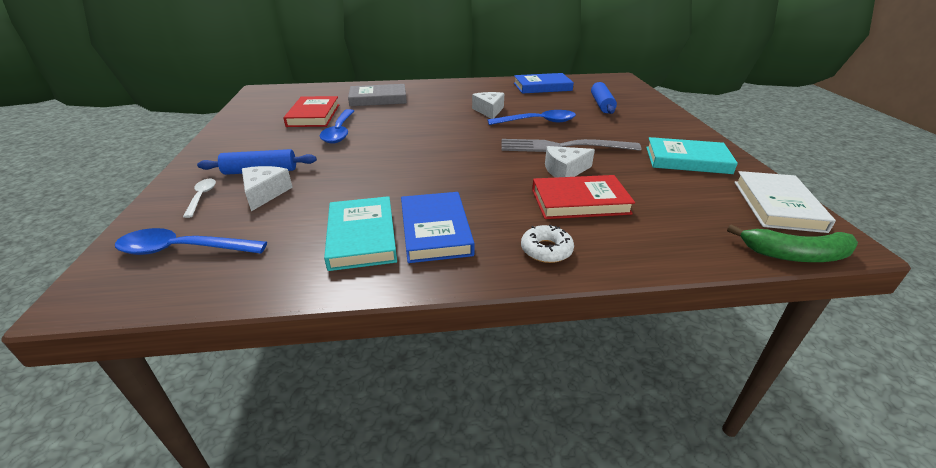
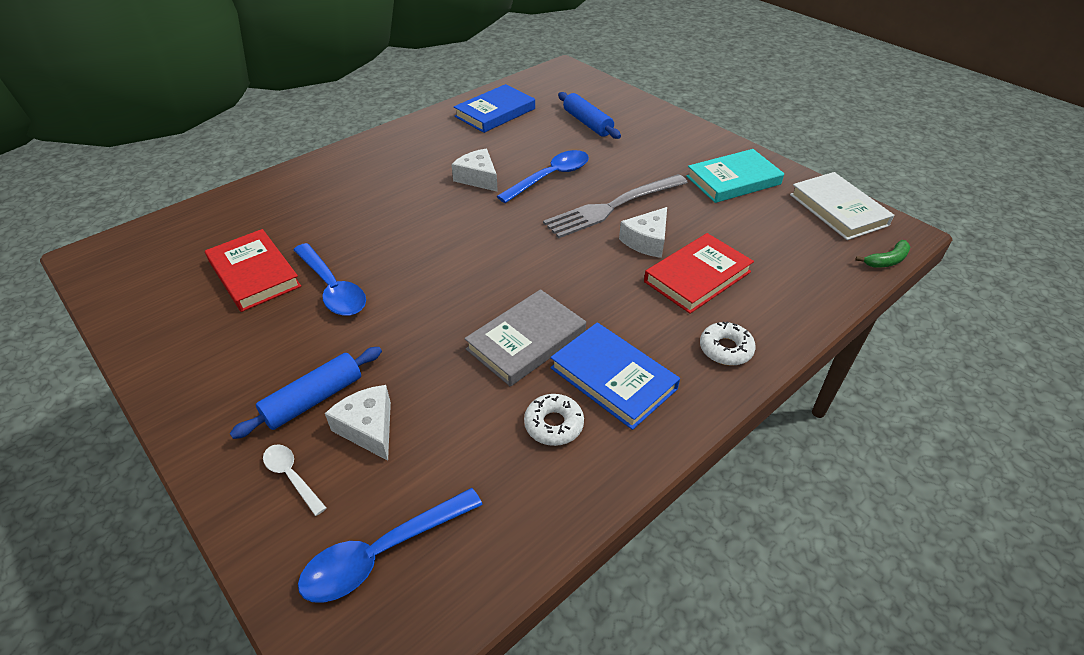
camera: 35 degrees left, 10 degrees up
(362, 236) = (553, 424): turquoise book -> white donut
(378, 99) = (309, 207): grey book -> grey book (526, 341)
(795, 255) = (886, 260): green banana -> green banana, size x0.62

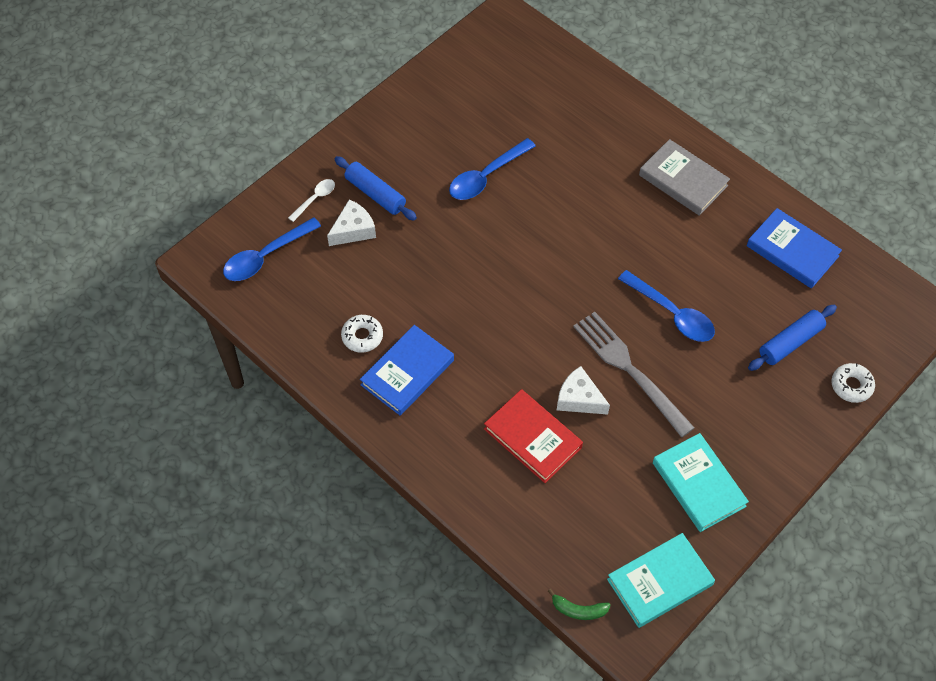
camera: 85 degrees right, 15 degrees up
(254, 274) = (497, 122): red book -> none
(382, 553) = (266, 256): blue spoon -> blue spoon turned 90 degrees counterclockwise
(478, 178) = (658, 252): white cheese -> none
(526, 341) = (441, 313): grey book -> grey book (683, 180)
(725, 349) = (444, 453): white donut -> white donut (851, 385)
(838, 210) = (660, 582): white book -> turquoise book
(886, 260) = (578, 610): green banana -> green banana turned 45 degrees counterclockwise

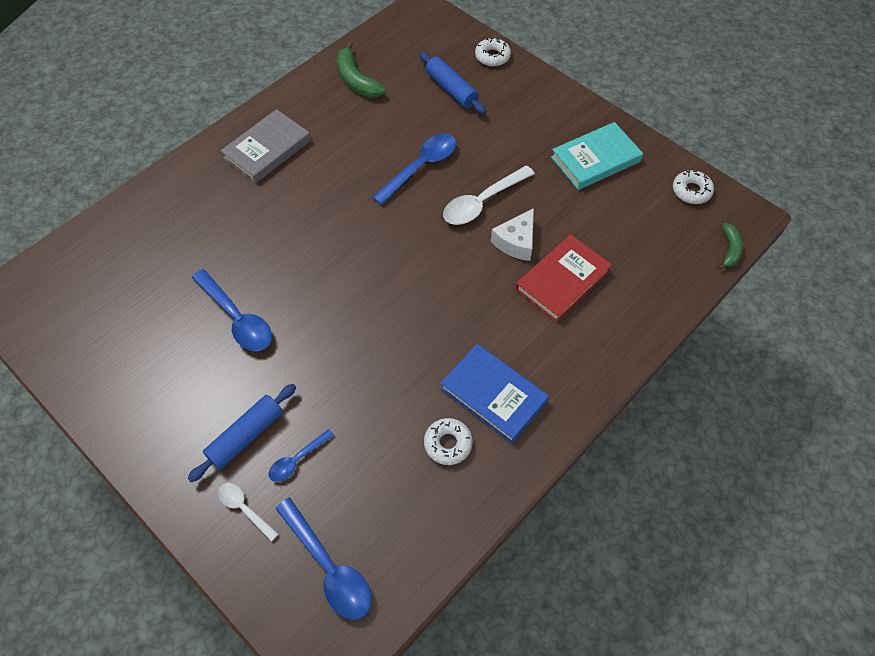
camera: 90 degrees left, 0 degrees up
(353, 230) = (297, 460): white cheese -> blue spoon
(629, 369) = (482, 202): grey fork -> white spoon
(660, 582) = (691, 191): turquoise book -> white donut
(792, 251) = (356, 80): blue book -> green banana

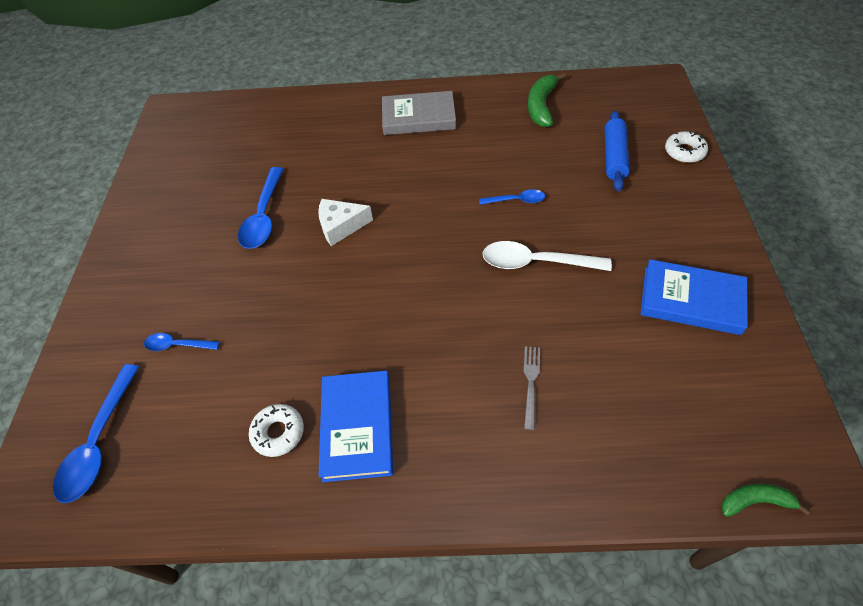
camera: 50 degrees right, 5 degrees down
(244, 509) = (111, 348): white spoon -> none
(246, 436) = (172, 300): blue rolling pin -> none
(421, 167) = (516, 200): blue spoon -> blue spoon, size x0.56
(516, 242) = (527, 316): white cheese -> white cheese (341, 226)
(562, 280) = (531, 382): red book -> grey fork
(595, 159) = (691, 300): turquoise book -> blue book
(691, 191) = (773, 405): white donut -> none
(729, 249) = (755, 501): green banana -> green banana turned 150 degrees counterclockwise

